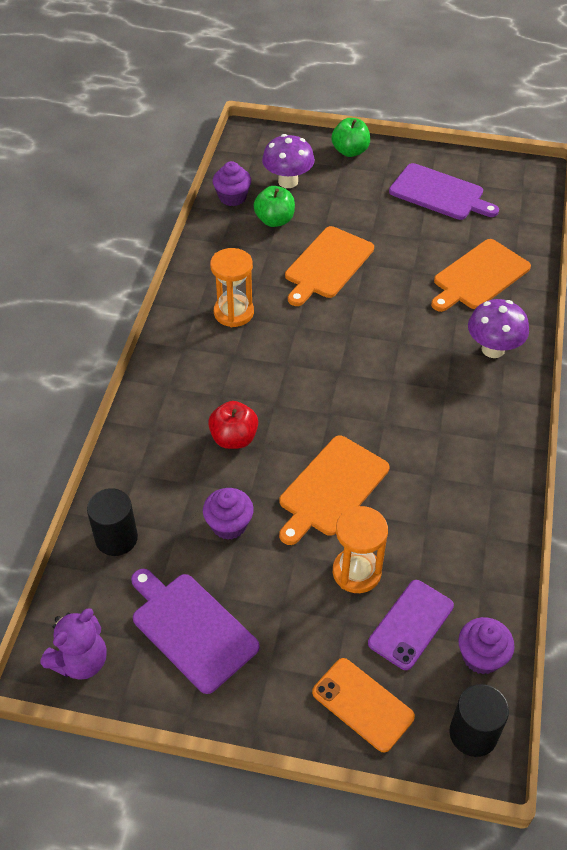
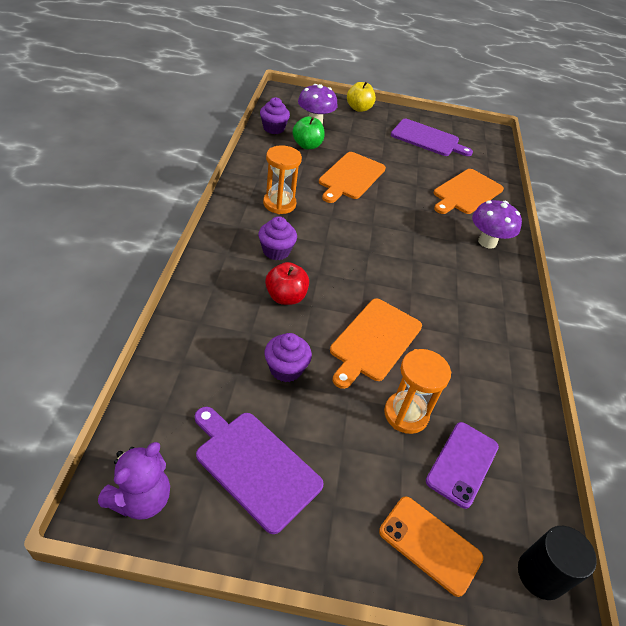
camera: 10 degrees left, 5 degrees down
(116, 538) = (180, 378): black cylinder -> none
(350, 151) = (359, 108): green apple -> yellow apple
(481, 656) = (531, 495): purple cupcake -> purple cupcake (276, 251)

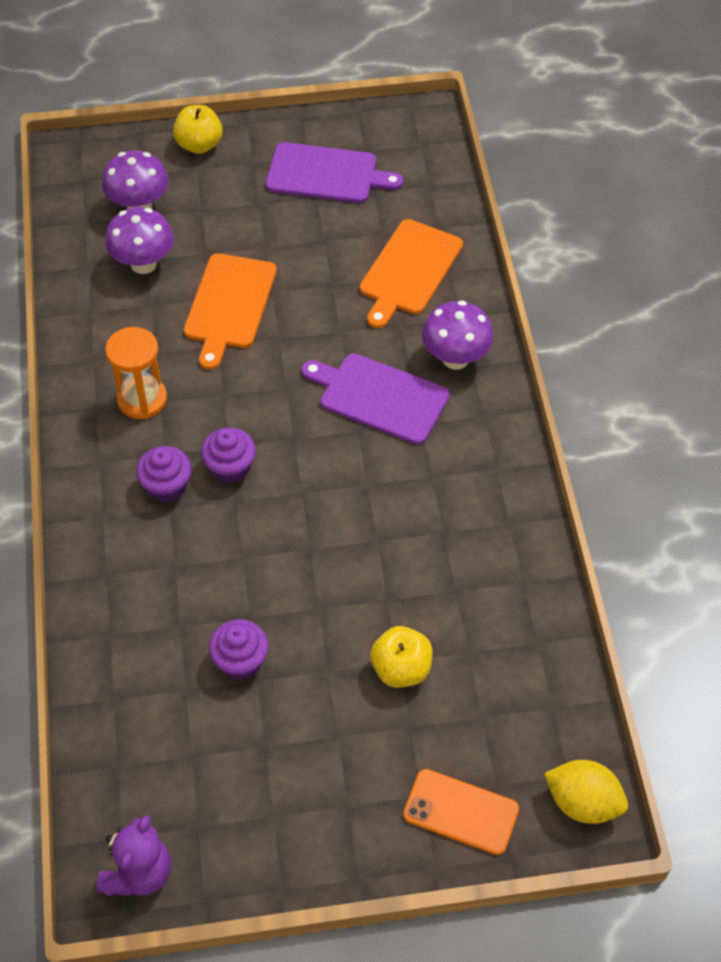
camera: 10 degrees left, 10 degrees up
(254, 466) = (247, 794): purple cutting board -> purple cutting board (379, 397)
(273, 128) = (79, 246): purple cupcake -> purple cupcake (230, 468)
(285, 297) = (205, 556): red apple -> none
(307, 145) = (143, 264): green apple -> purple mushroom
(374, 341) = (338, 581): orange cutting board -> none
(406, 414) = (401, 669): orange hourglass -> yellow apple
(462, 463) = (479, 708): purple phone -> none
(540, 574) = (583, 802): black cylinder -> yellow lemon

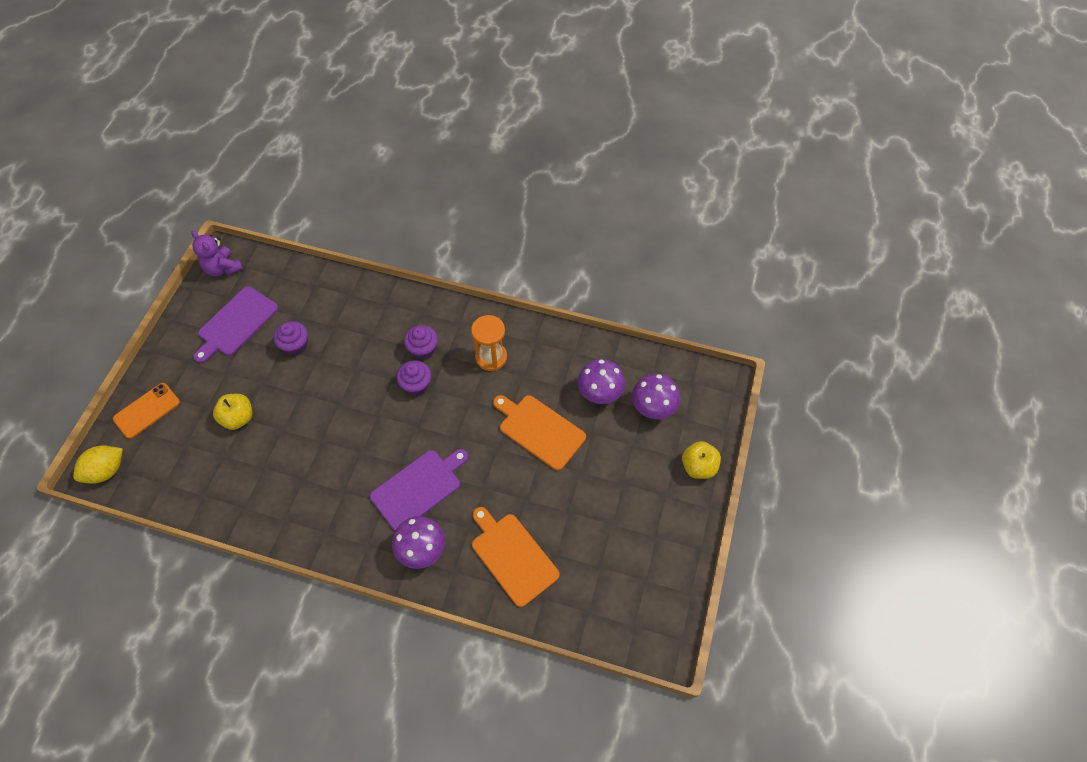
camera: 115 degrees right, 5 degrees up
(326, 174) = (632, 541): purple cutting board -> purple cutting board (236, 323)

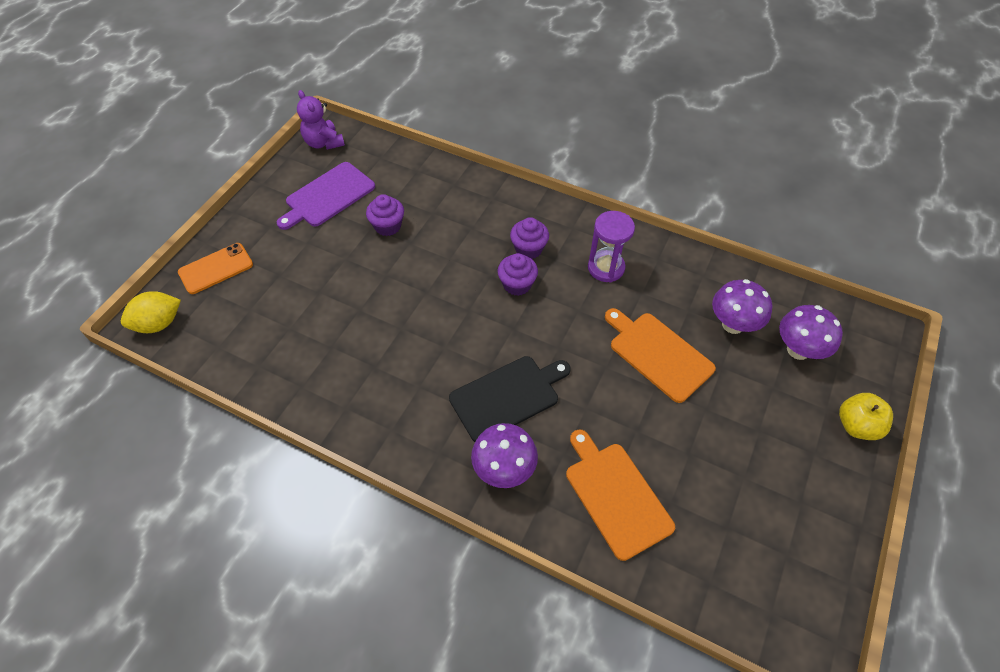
camera: 10 degrees right, 5 degrees down
(238, 418) = (313, 290): yellow apple -> none
(418, 488) = (507, 396): purple cutting board -> black cutting board
(491, 357) = (606, 268): orange hourglass -> purple hourglass

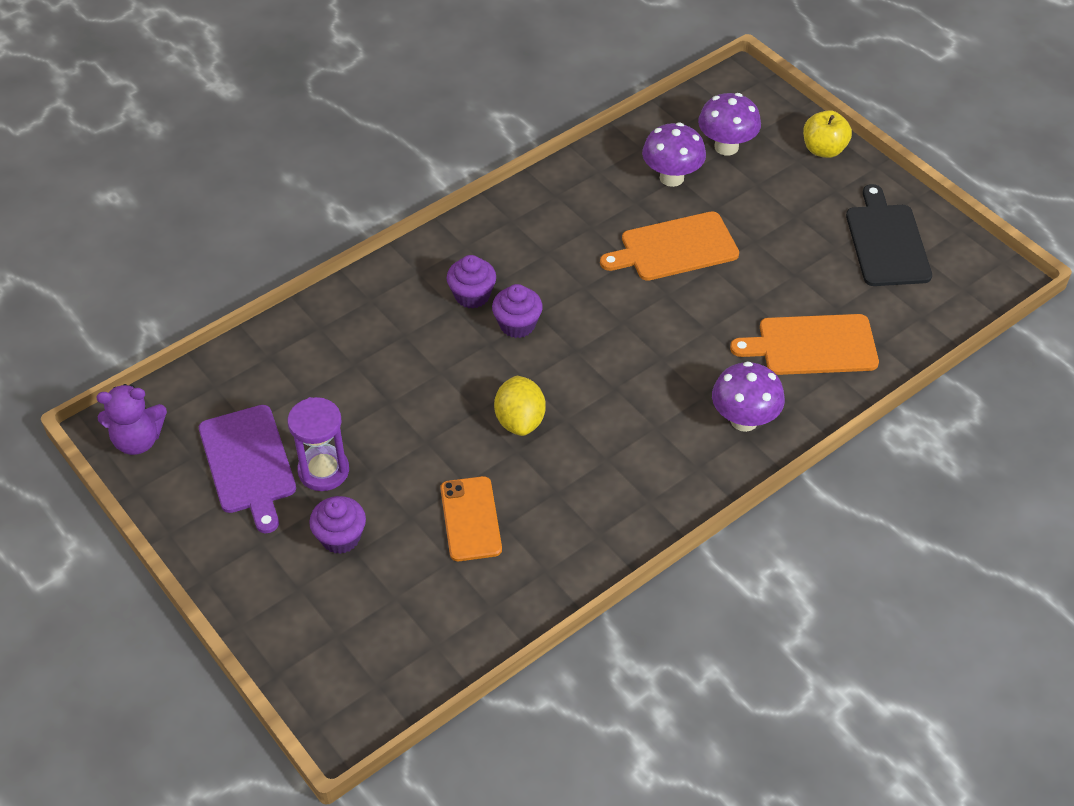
camera: 65 degrees left, 5 degrees down
(159, 323) = (357, 706): yellow lemon -> yellow lemon (520, 421)
(216, 268) = (299, 621): orange phone -> orange phone (470, 519)
(388, 226) = (346, 415): purple cupcake -> purple cupcake (340, 537)
(507, 396) = (660, 387): black cutting board -> black cutting board (886, 242)
(606, 268) = (541, 241): purple hourglass -> purple hourglass (323, 471)

